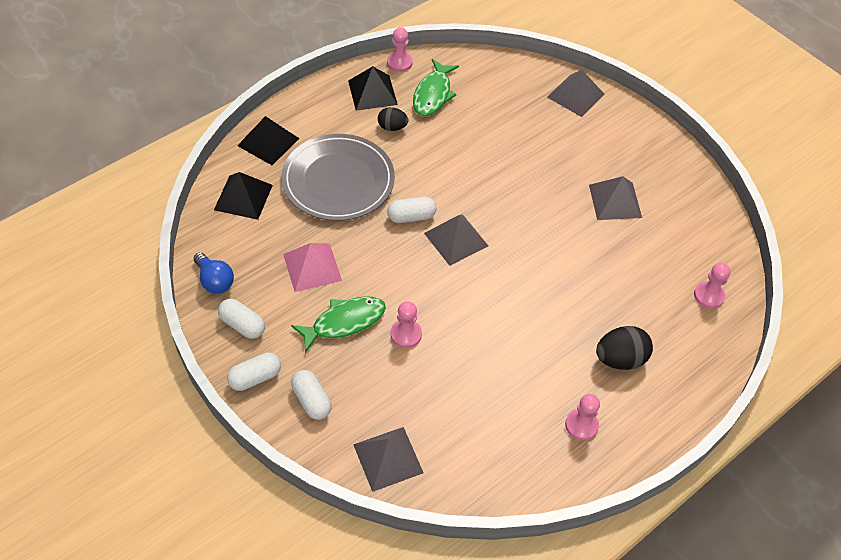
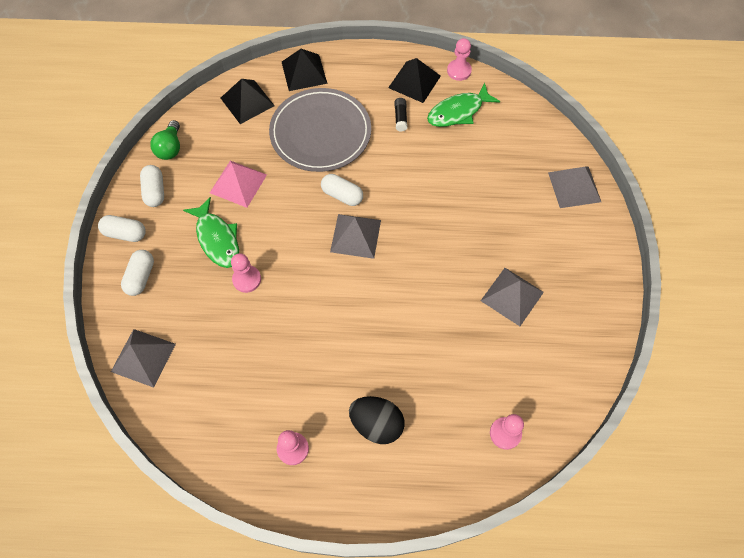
camera: 45 degrees right, 10 degrees up
(214, 281) = (170, 148): blue light bulb -> green light bulb
(344, 322) = (217, 239): green fish -> green fish turned 45 degrees clockwise
(392, 127) = (400, 118): black egg -> black glue stick

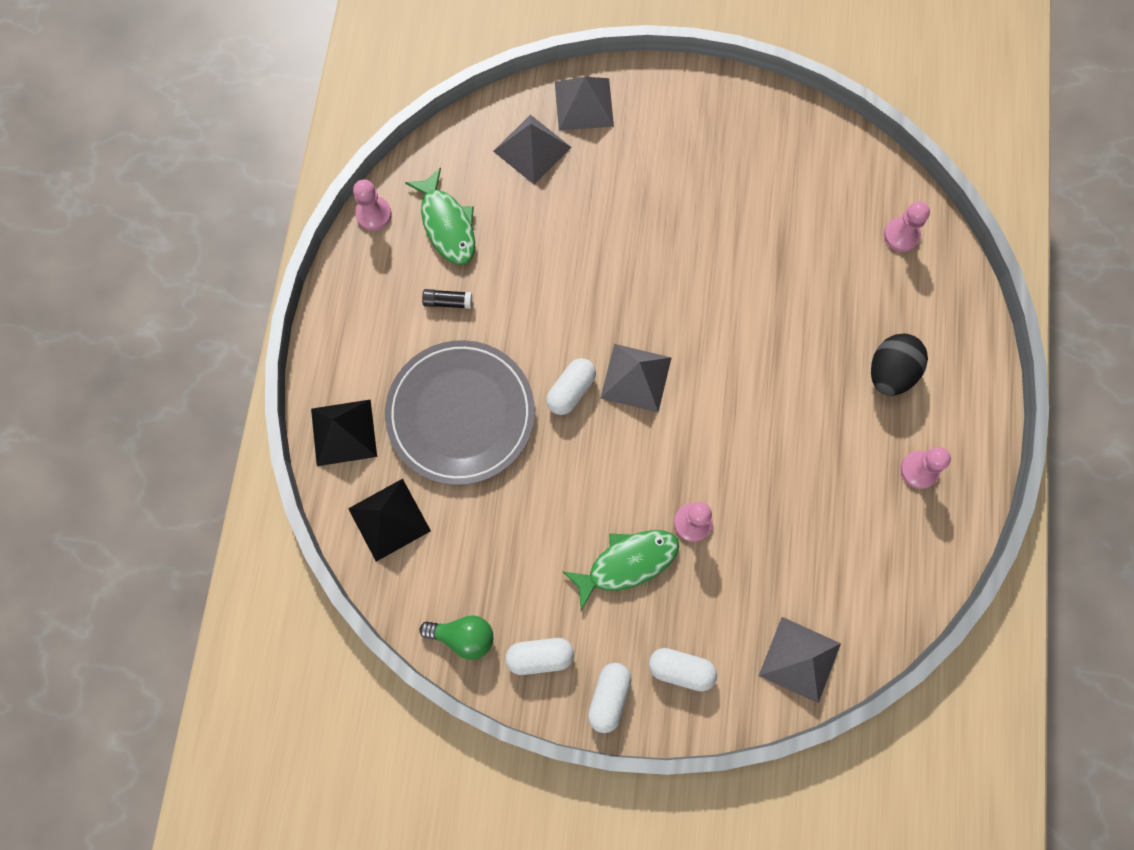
camera: 85 degrees left, 10 degrees up
(238, 183) = (538, 533): pink pyramid -> none
(414, 81) = (384, 276): black pyramid -> none
(512, 296) = (733, 201): grey pyramid -> grey pyramid (532, 149)

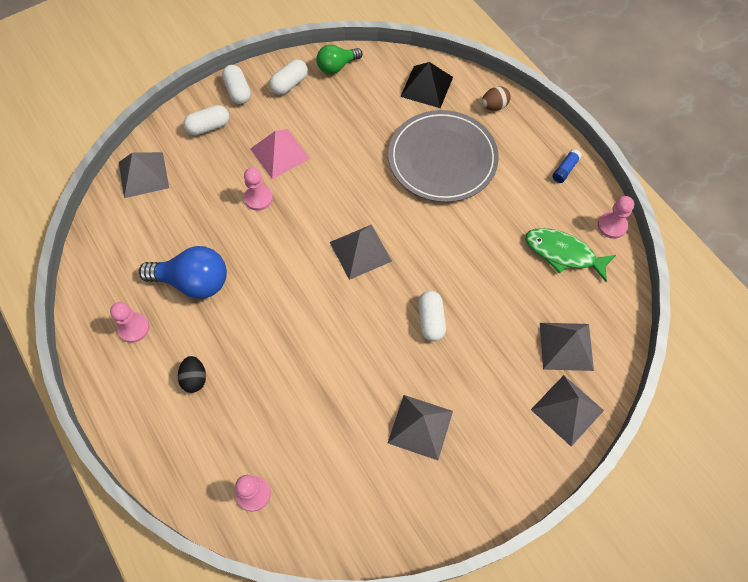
camera: 140 degrees right, 10 degrees down
(343, 432) = (494, 106): black pyramid -> brown egg
(352, 302) = (565, 169): none -> blue glue stick
(448, 302) = (513, 210): black glue stick -> none
(571, 390) = (392, 216): white capsule -> white capsule (430, 320)
(627, 563) = (279, 153): green fish -> pink pyramid
(718, 182) = (420, 427): none -> grey pyramid
(828, 475) = (193, 282): none -> blue light bulb
(890, 372) = (194, 379): black egg -> black egg, size x0.63

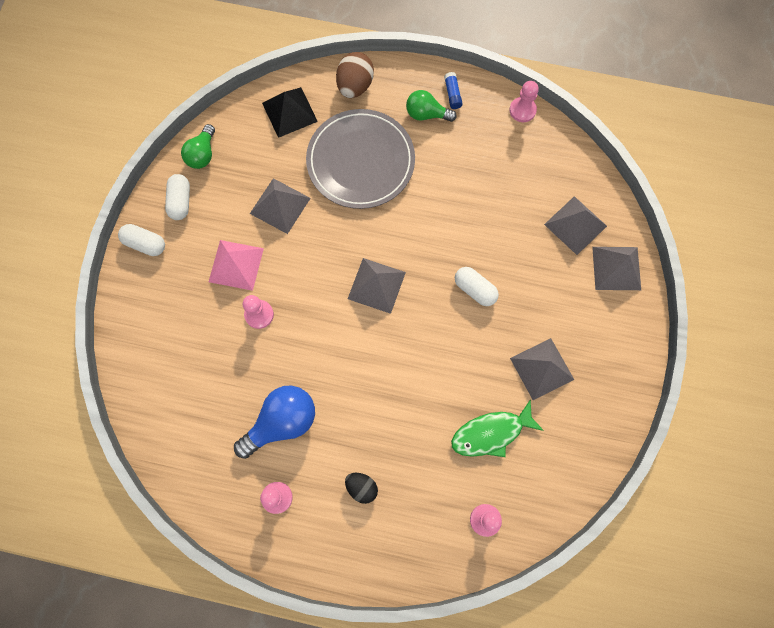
camera: 45 degrees left, 10 degrees up
(143, 174) = (147, 379): grey pyramid -> grey pyramid (280, 205)
(208, 127) = (155, 294): white capsule -> none
(494, 106) = (355, 86): brown egg -> brown egg, size x1.59
(528, 167) = (426, 114): none -> green light bulb
(563, 253) = (511, 160): green fish -> green fish (491, 433)

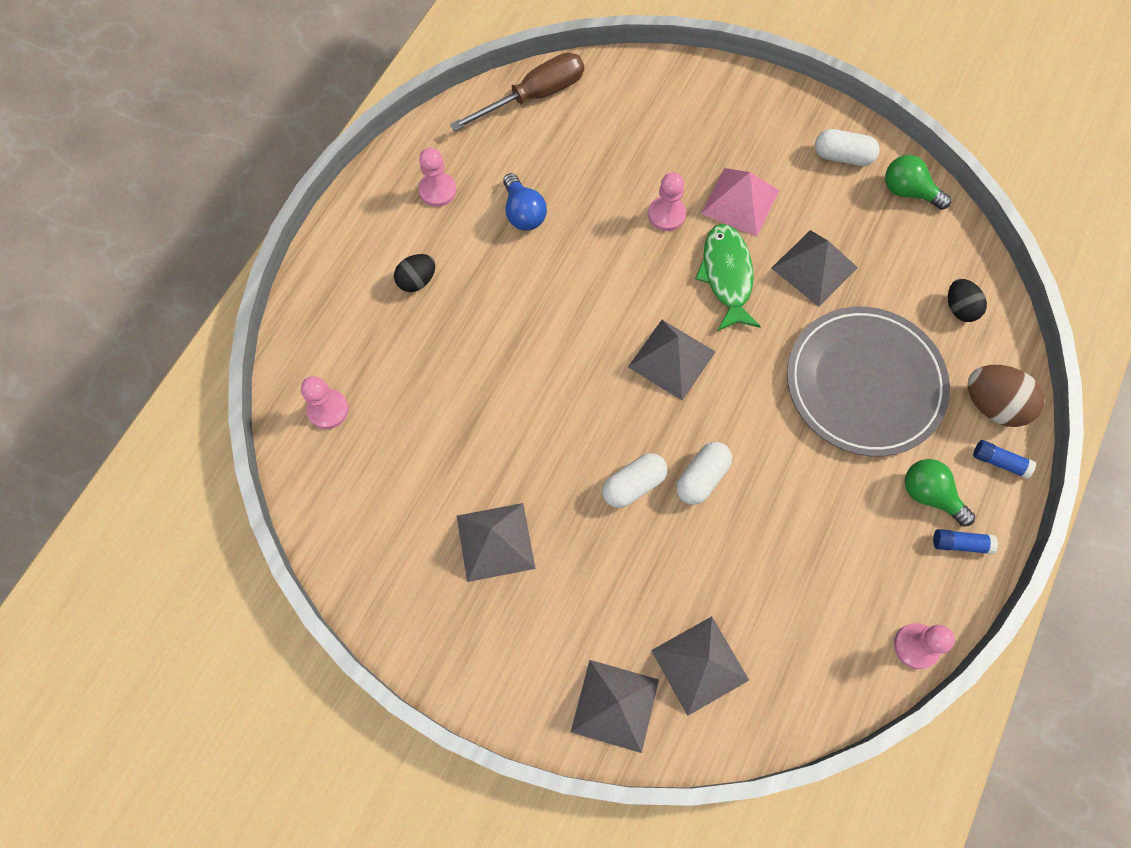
camera: 105 degrees right, 5 degrees down
(145, 244) = (791, 110): white capsule -> white capsule (702, 477)
(168, 445) = (534, 96): none -> brown screwdriver
(282, 422) = (523, 213): blue light bulb -> blue light bulb, size x0.63
(289, 112) = (959, 308): black pyramid -> black egg
(393, 78) = (999, 462): none -> blue glue stick
(426, 114) = (929, 495): green light bulb -> green light bulb turned 75 degrees counterclockwise
(491, 433) = (431, 448): green fish -> green fish (727, 276)

